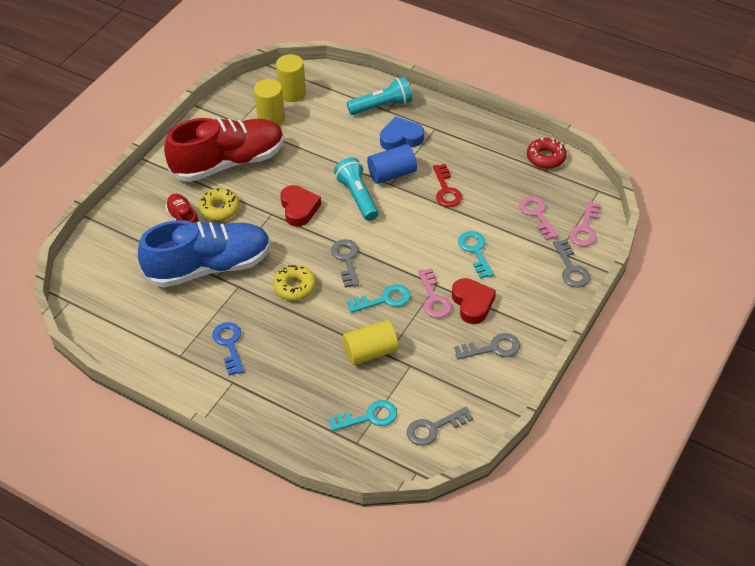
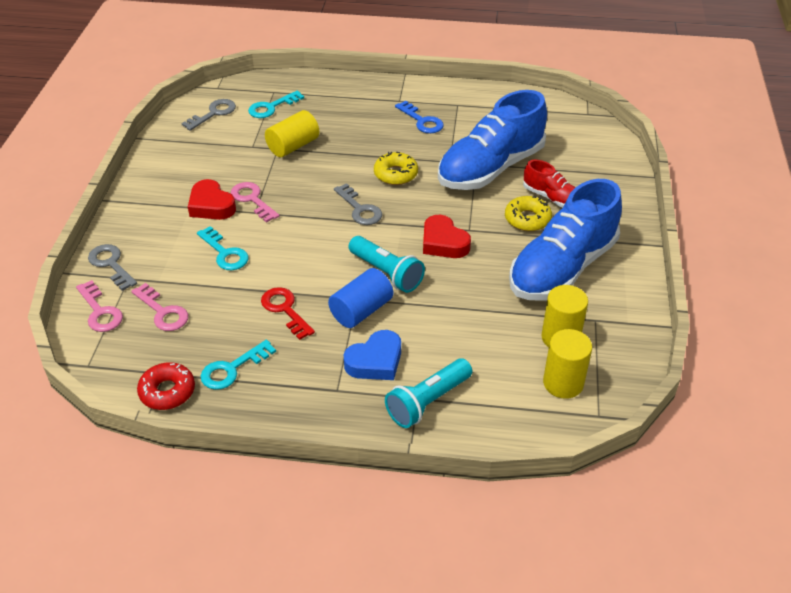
camera: 155 degrees right, 5 degrees down
(228, 162) = (562, 268): red shoe -> blue shoe
(384, 300) = (301, 186): turquoise key -> turquoise key (232, 369)
(493, 348) = (179, 176): grey key -> none
(585, 229) = (100, 311): pink key -> pink key turned 150 degrees clockwise

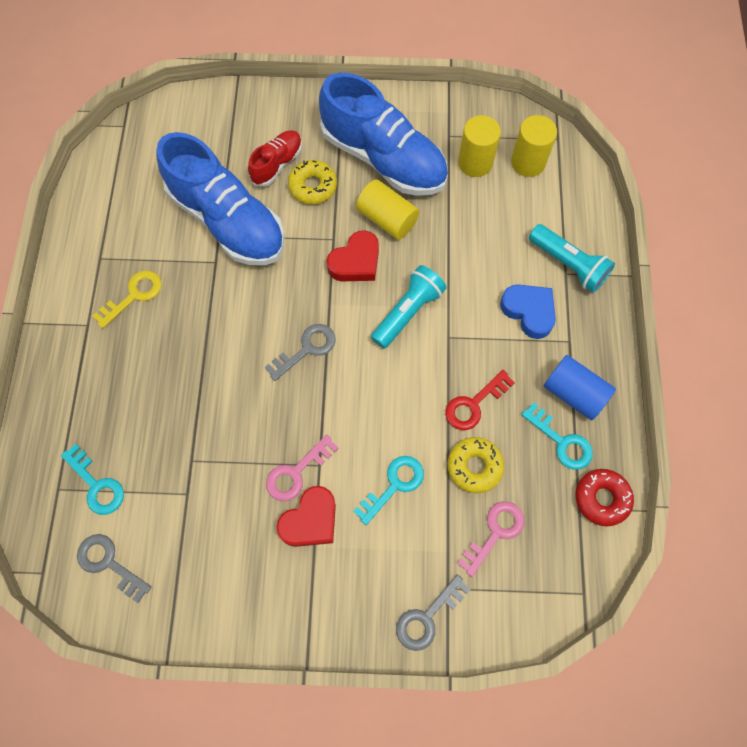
camera: 95 degrees left, 25 degrees up
(100, 311) = (505, 605): pink key -> none
(293, 146) = (186, 442): yellow cylinder -> yellow cylinder (387, 219)
(361, 310) = (465, 331): blue cylinder -> blue cylinder (574, 393)
(395, 174) = (241, 317): yellow donut -> yellow donut (474, 466)
(422, 121) = (134, 295): blue key -> yellow key

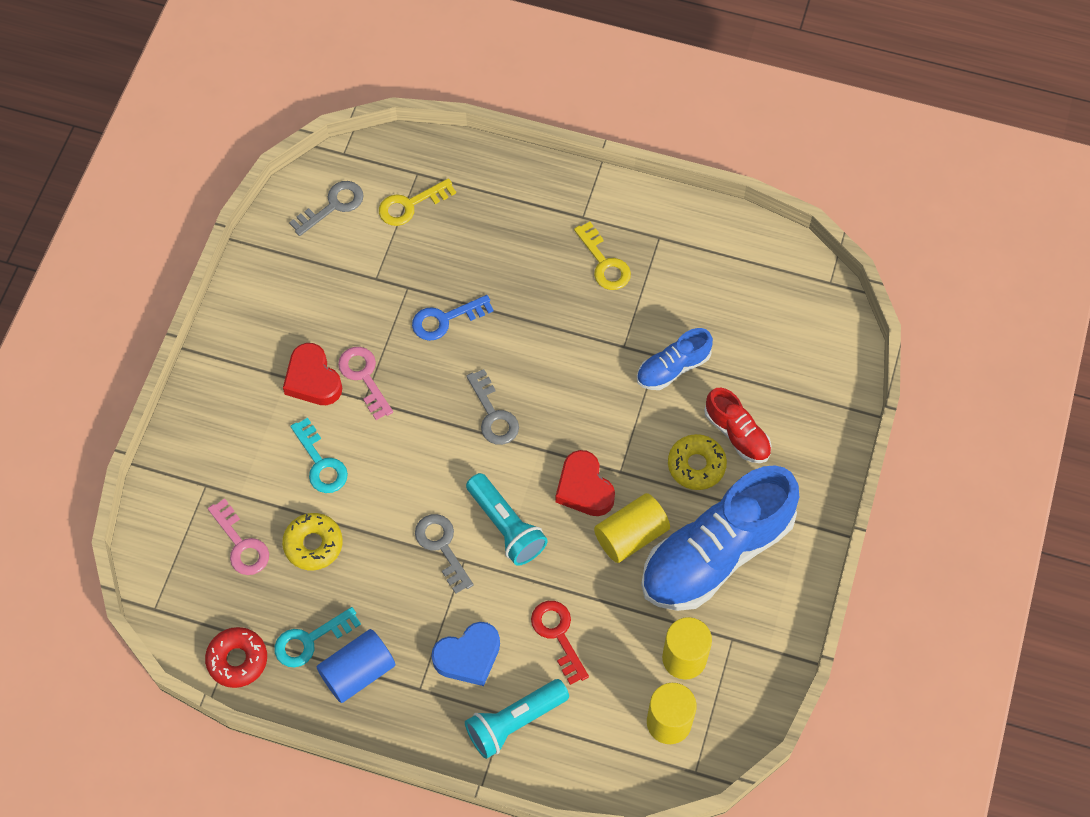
camera: 105 degrees right, 5 degrees down
(96, 485) = (410, 205): turquoise key -> yellow key
(219, 416) = (445, 319): none -> blue key
(228, 221) = (673, 368): blue shoe -> blue shoe, size x0.48
(427, 617) = (187, 459): grey key -> grey key (442, 547)
(474, 404) = (379, 564): red key -> red key (558, 635)

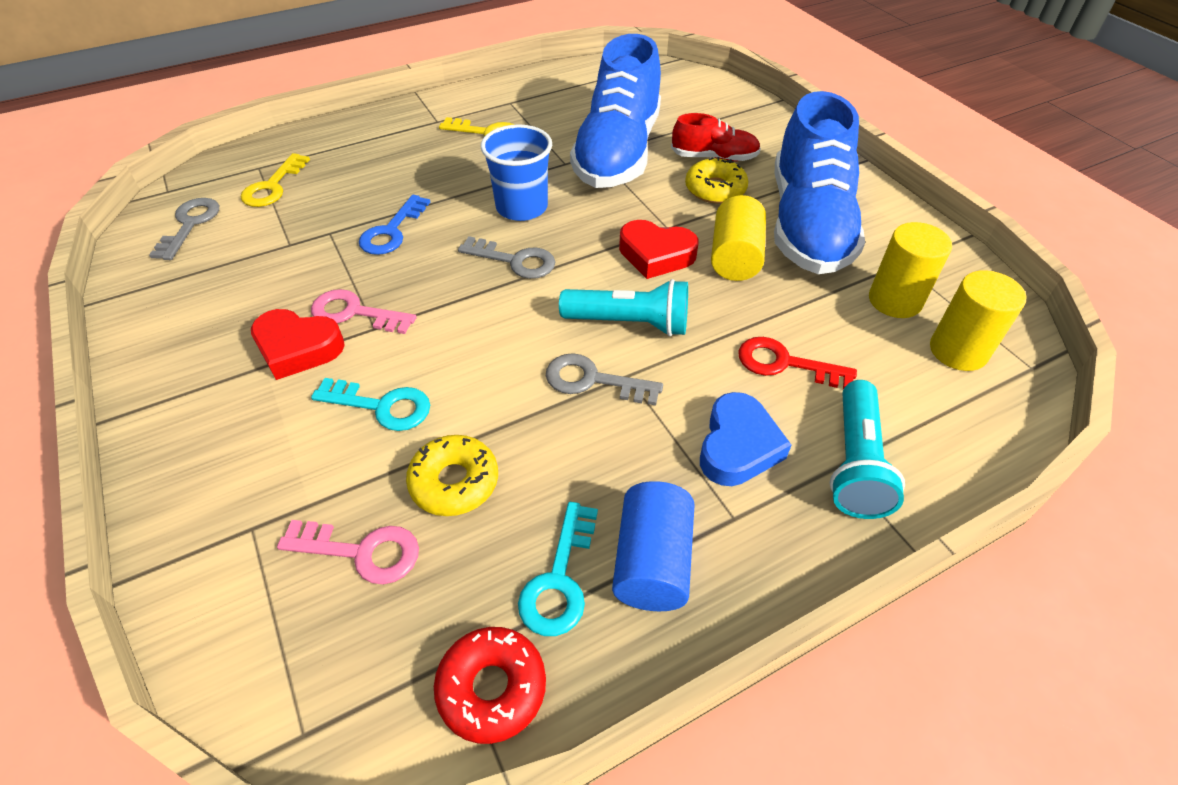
camera: 45 degrees left, 15 degrees down
(547, 368) = (522, 207): none -> blue cup
(673, 368) = (618, 153): blue shoe -> blue shoe, size x2.07

